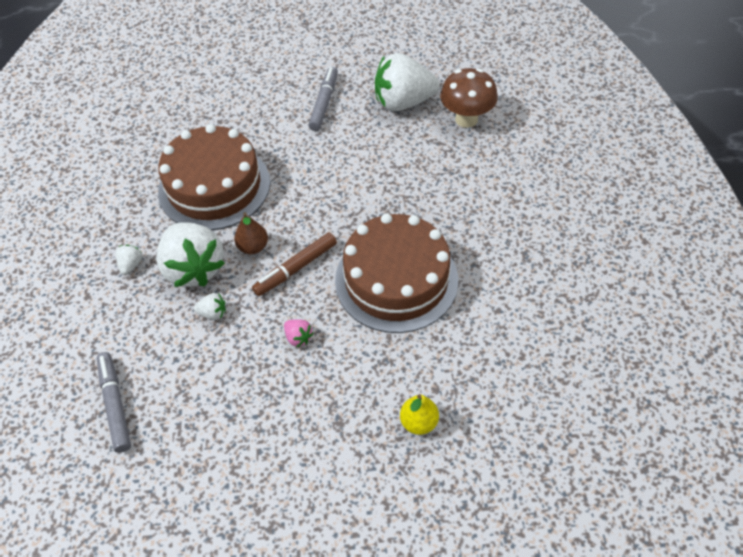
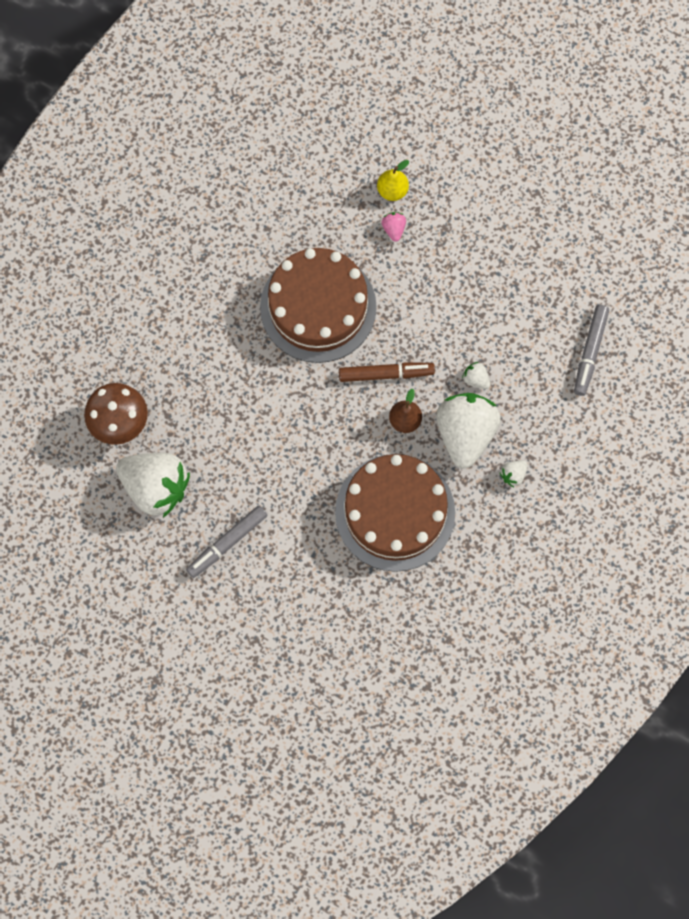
camera: 145 degrees left, 20 degrees up
(298, 337) = (427, 312): pink strawberry -> pink strawberry (393, 229)

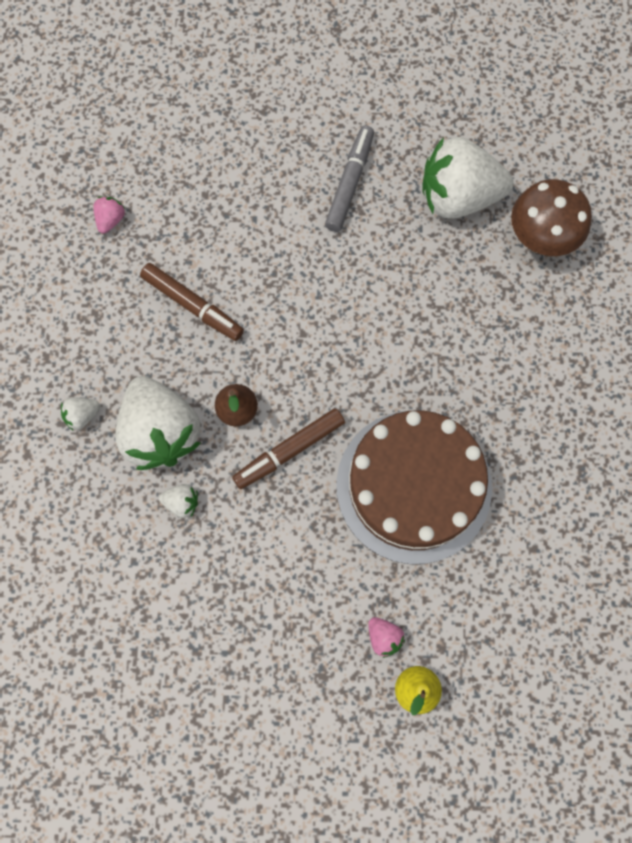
camera: 150 degrees right, 0 degrees up
(395, 512) = (192, 305): brown cake -> brown marker
(419, 613) = (111, 220): none -> pink strawberry
(513, 475) = (82, 415): white strawberry -> white strawberry turned 135 degrees counterclockwise
(590, 352) = (61, 614): grey marker -> none

